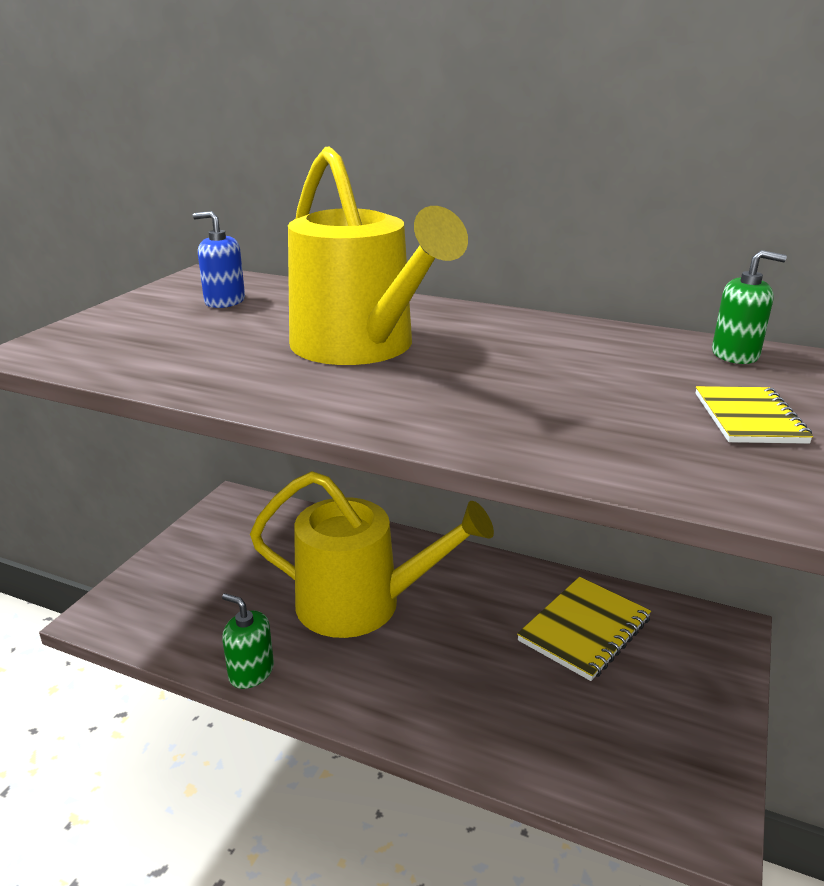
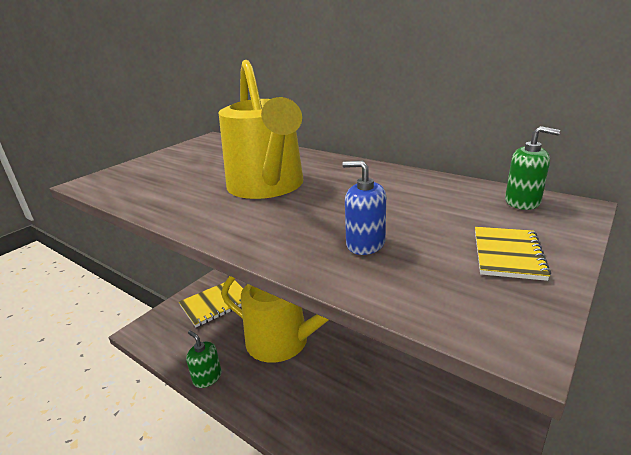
camera: 15 degrees right, 0 degrees up
(224, 301) = (211, 154): blue soap dispenser -> blue soap dispenser (365, 244)
(584, 630) = (420, 377): yellow notebook -> yellow notebook (216, 304)

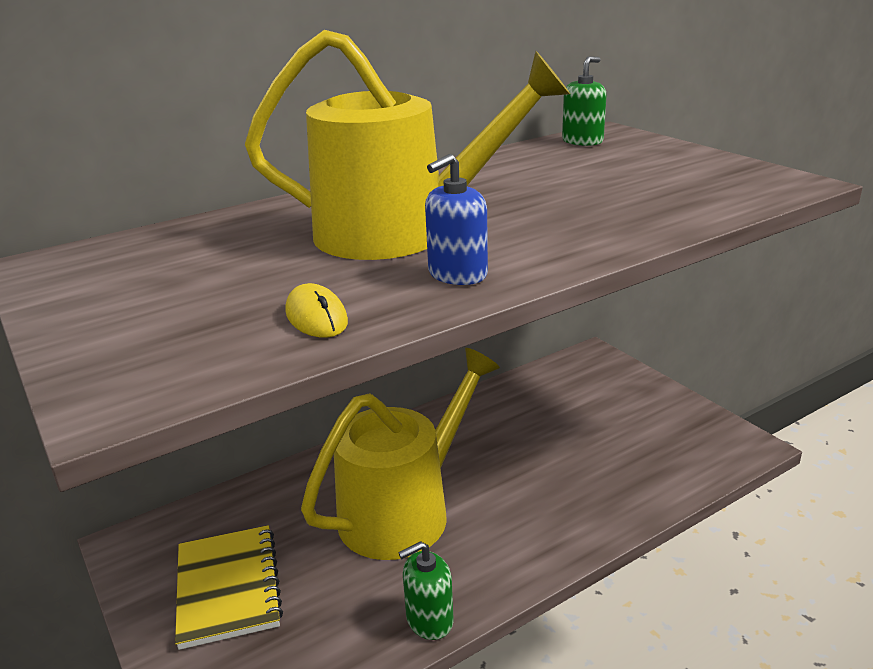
camera: 70 degrees left, 0 degrees up
(155, 195) = (316, 317): none -> yellow mouse
(365, 244) = (624, 203): blue soap dispenser -> blue soap dispenser (457, 274)
(508, 254) = (679, 163): yellow notebook -> none

